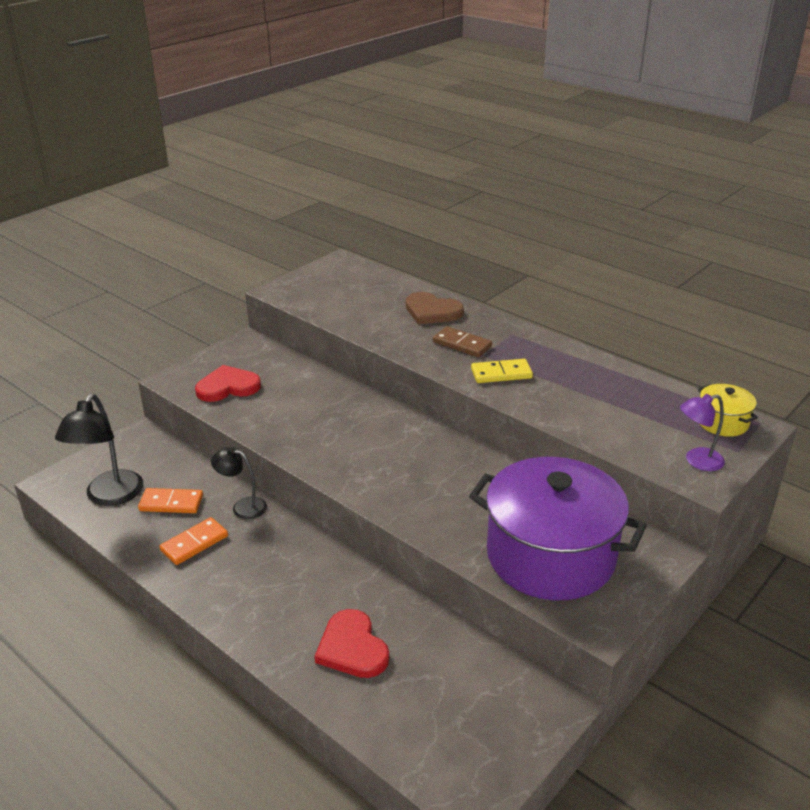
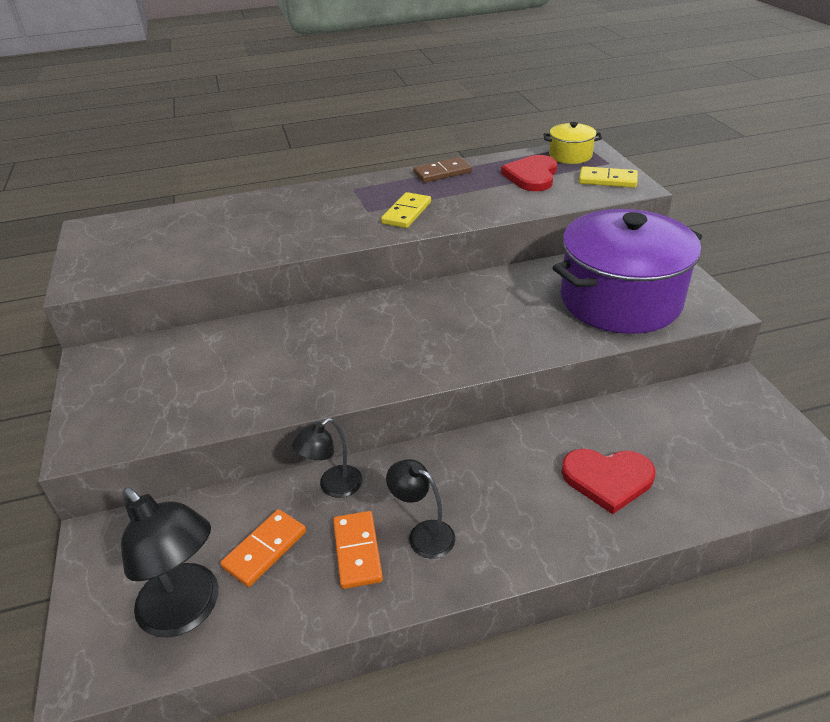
camera: 55 degrees left, 5 degrees up
(228, 387) = (159, 403): red heart -> red heart (532, 176)
(228, 567) = (423, 534): none -> black lamp
(432, 311) = (262, 211): brown heart -> none
(462, 344) = (337, 215): brown domino -> brown domino (442, 172)
(697, 461) = (607, 180): purple lamp -> yellow domino

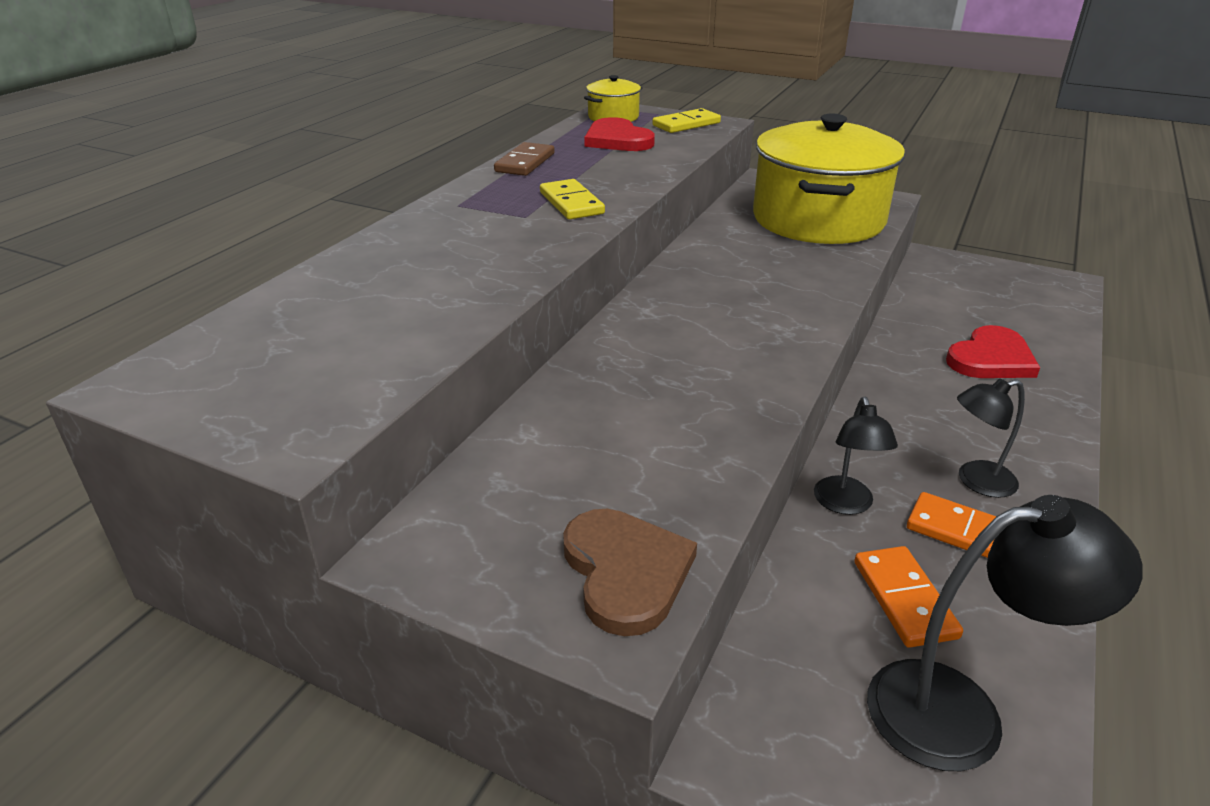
camera: 50 degrees left, 5 degrees down
(129, 423) = (626, 572): none -> brown heart
(620, 300) = (818, 219): purple pot -> yellow pot

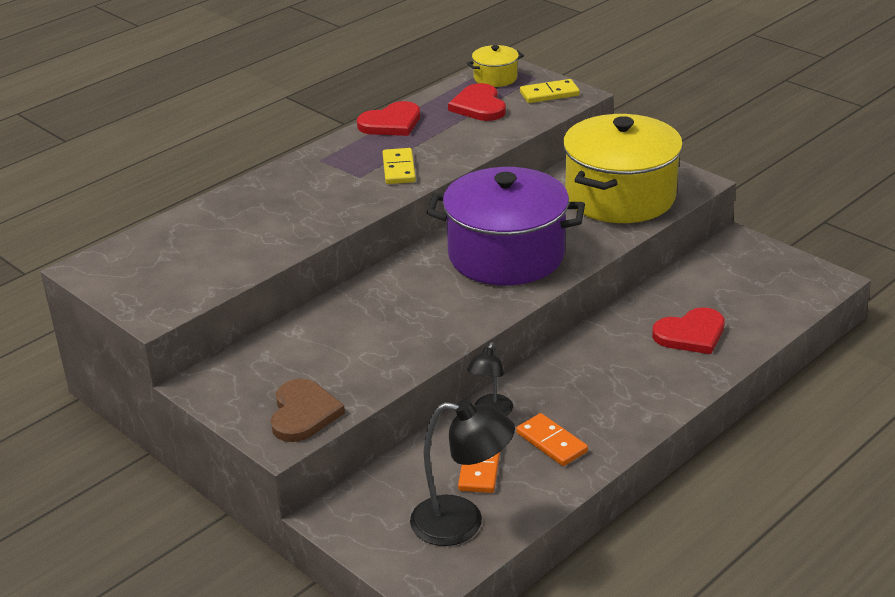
camera: 20 degrees right, 0 degrees up
(525, 163) = (391, 123): brown domino -> red heart
(746, 293) = (506, 255): none -> purple pot
(976, 481) = (590, 415): black lamp -> none

